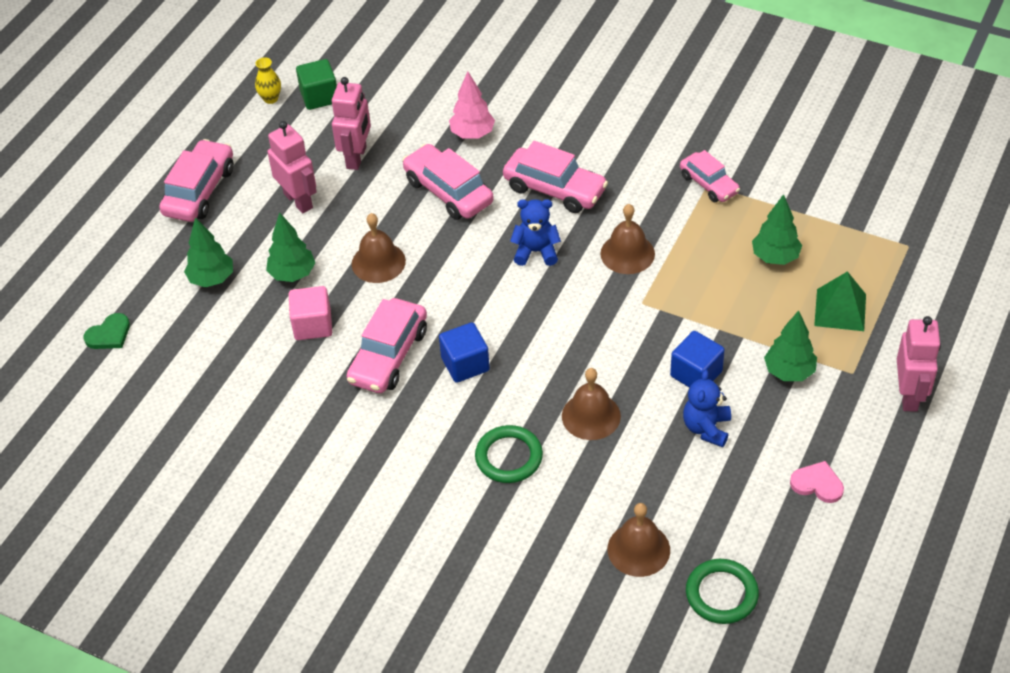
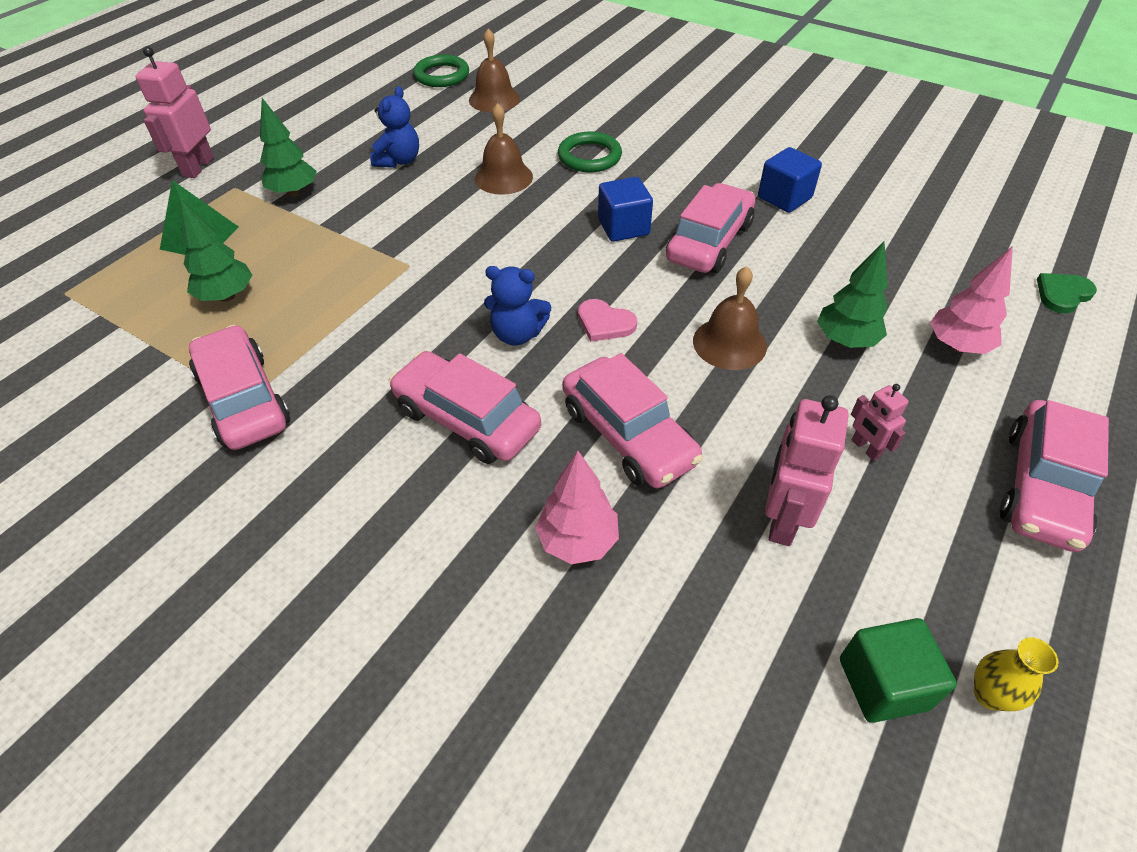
camera: 175 degrees left, 0 degrees up
(212, 279) = (957, 346): green tree -> pink tree
(298, 201) = (865, 448): pink robot -> pink robot, size x0.55
(313, 325) = (804, 280): pink cube -> none
(627, 253) = (402, 319): brown bell -> none
(696, 374) = (386, 199): blue cube -> blue cube (784, 198)
(708, 184) = (244, 400): pink car -> pink car, size x1.55
(817, 484) = (327, 121): pink heart -> pink heart (605, 323)

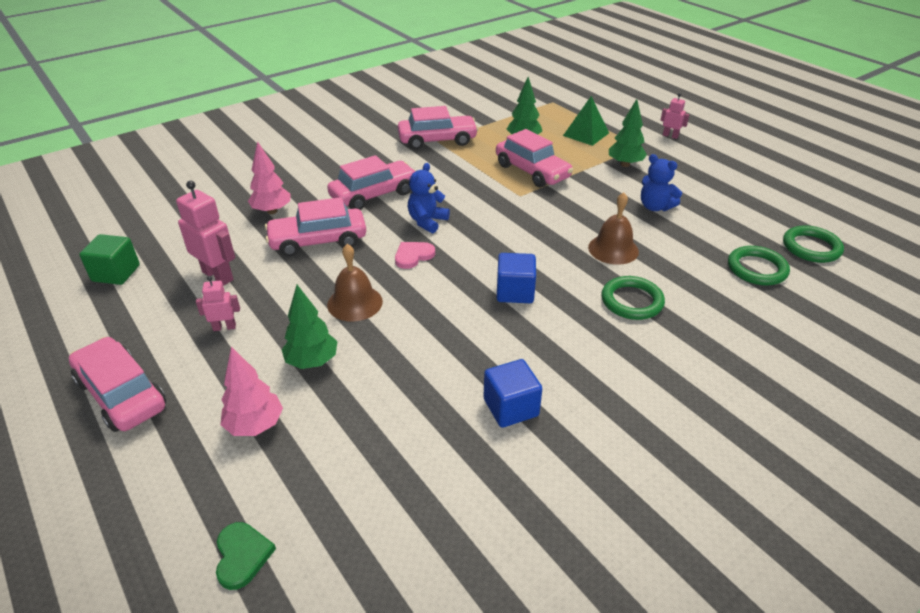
camera: 110 degrees right, 10 degrees down
(198, 167) = (670, 136): pink robot -> pink robot, size x0.55
(494, 99) = (757, 269): brown bell -> green ring
(709, 242) = (470, 332): pink car -> pink car (532, 171)
(989, 694) = (72, 303): yellow vase -> none

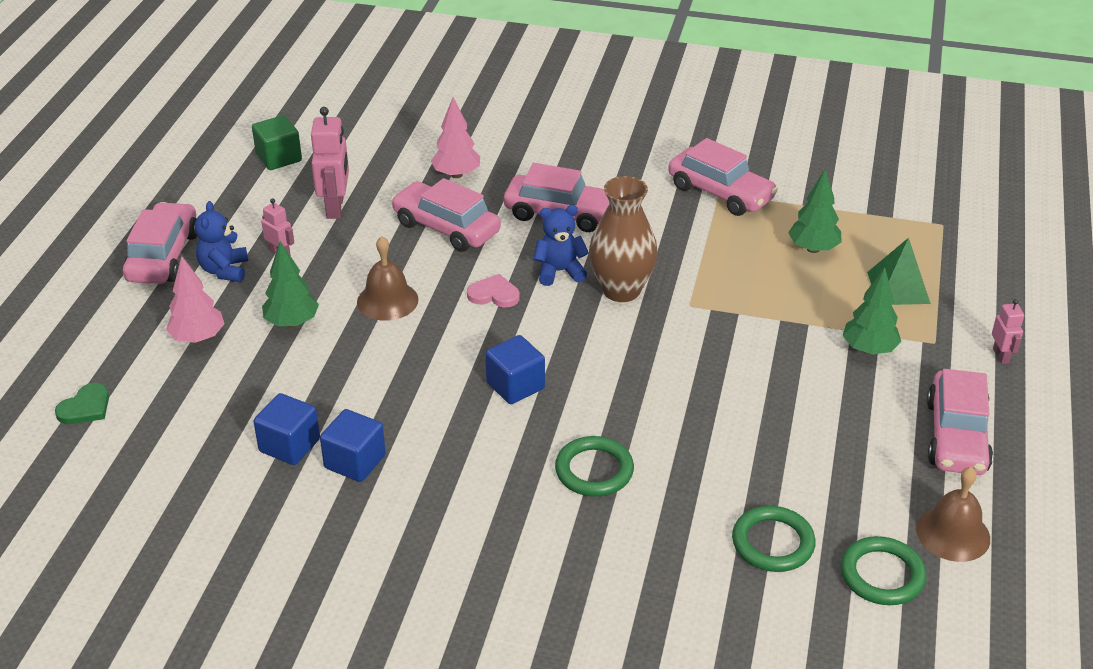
camera: 50 degrees right, 0 degrees up
(453, 435) = (289, 445): none -> blue cube
(475, 210) = (621, 290): none -> brown vase
(532, 171) = (751, 289): pink car -> pink car (956, 436)
(613, 249) = (672, 418): brown bell -> brown bell (953, 533)
(655, 207) = (802, 413): blue teddy bear -> blue teddy bear (224, 270)

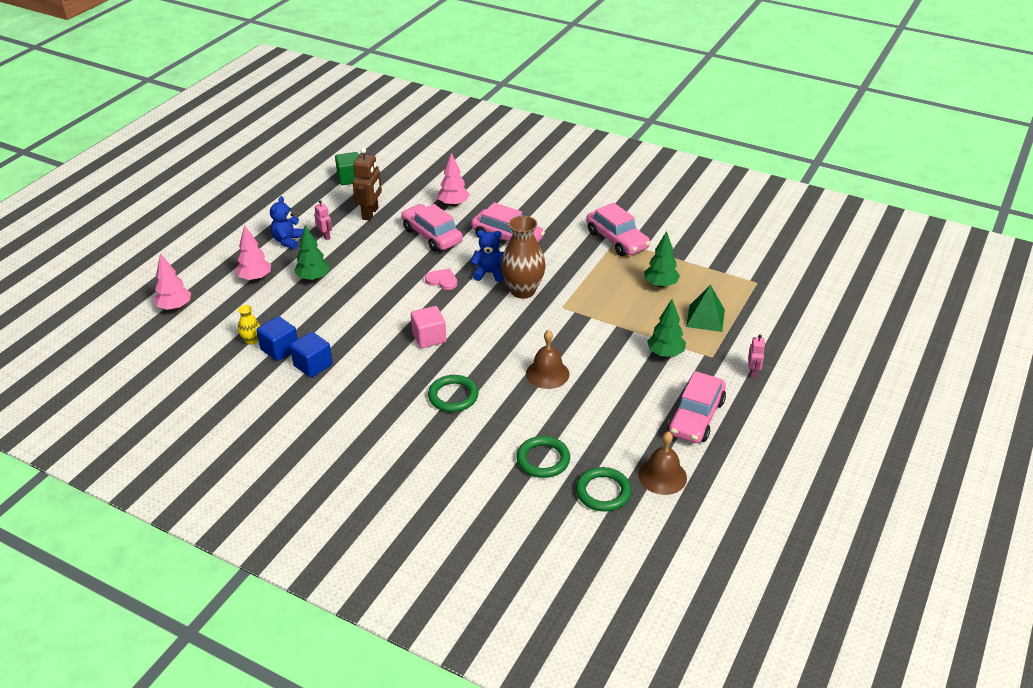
camera: 15 degrees right, 0 degrees up
(85, 407) = (175, 307): green heart -> pink tree
(163, 256) = (257, 227): pink car -> none
(237, 439) = (251, 340): none -> yellow vase
(335, 207) = (370, 213): pink robot -> brown robot
(387, 300) = (376, 274): brown bell -> brown bell (547, 373)
(515, 386) = (429, 337): blue cube -> pink cube

